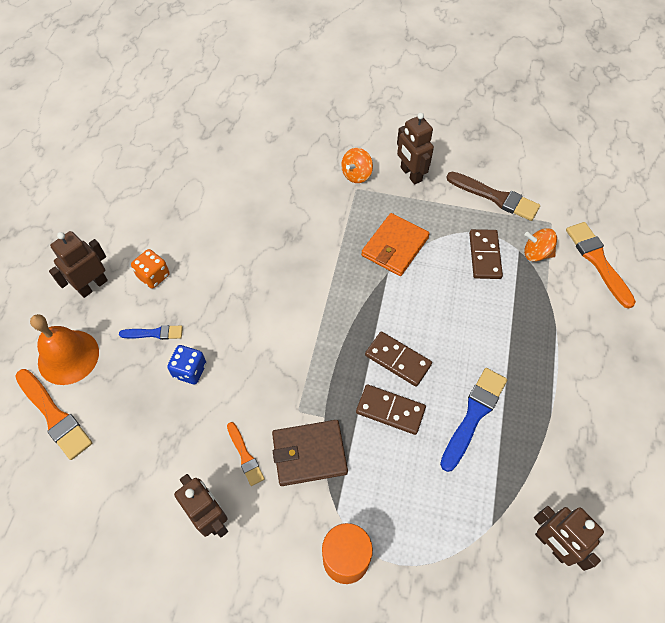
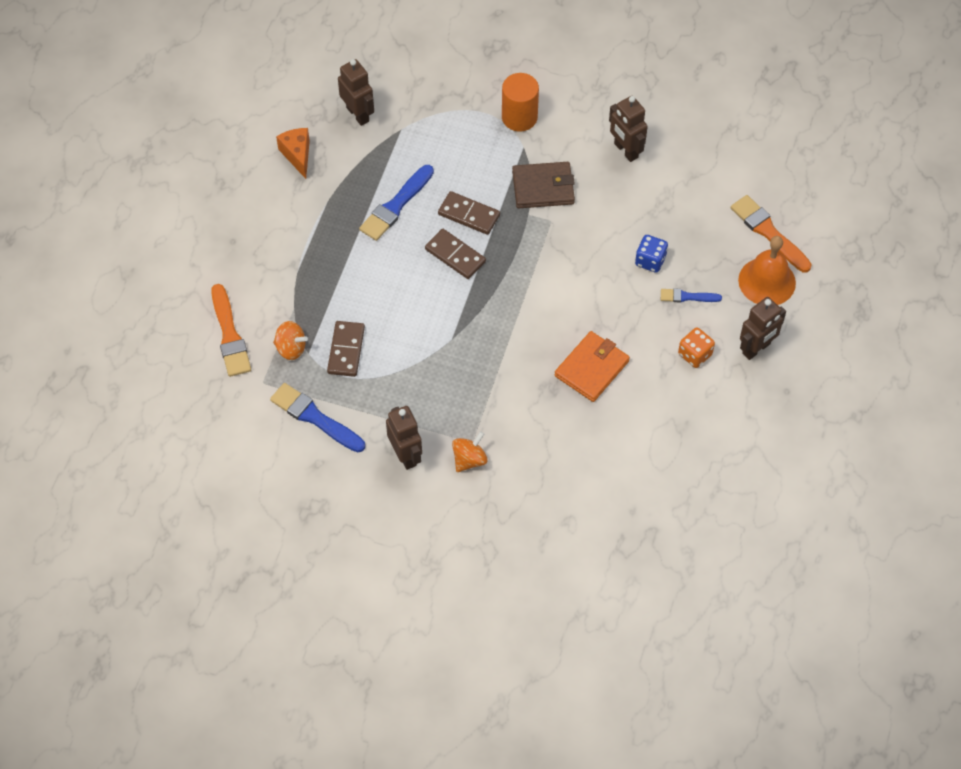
camera: 175 degrees left, 0 degrees up
(245, 456) = (598, 190): orange brush -> none
(395, 246) = (439, 367): orange wallet -> orange wallet (591, 368)
(495, 197) = (315, 417): brown brush -> blue brush
(605, 474) = (297, 155): none -> orange cheese

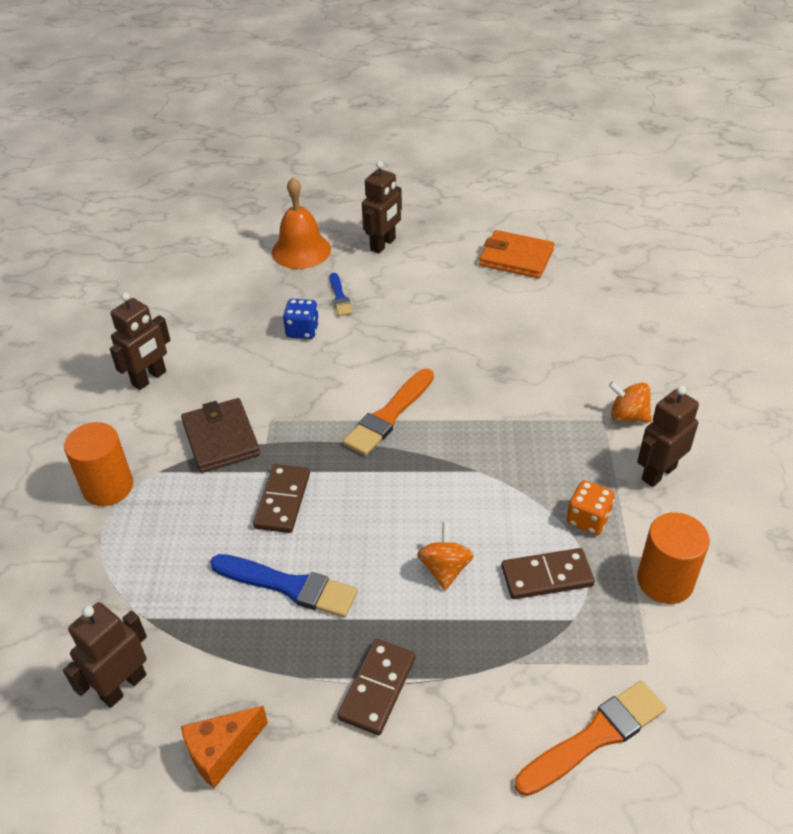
camera: 105 degrees left, 15 degrees down
(291, 348) = (576, 644): orange spinning top -> orange spinning top (445, 569)
(315, 417) = (665, 581): blue brush -> orange cylinder
(455, 255) = (352, 499): brown domino -> brown domino (377, 688)
(591, 368) = (460, 346): orange wallet -> orange wallet (516, 258)
(695, 354) = (408, 280): orange dice -> orange dice (588, 519)
(756, 349) = (383, 244): brown robot -> brown robot turned 90 degrees clockwise
(768, 232) = (240, 258): orange brush -> orange brush (389, 415)

